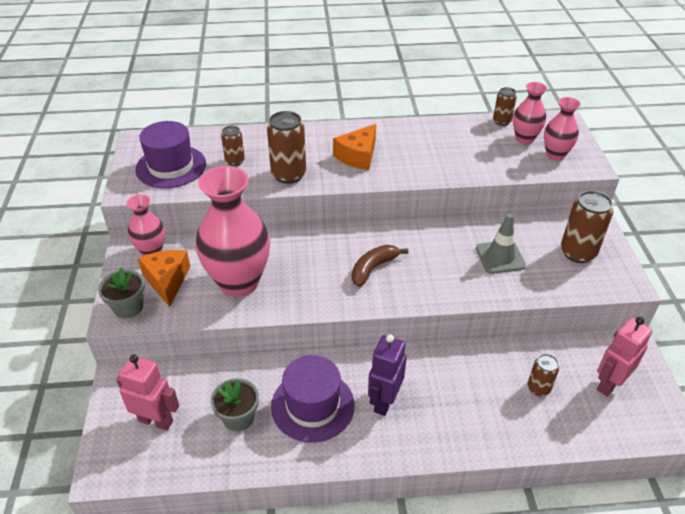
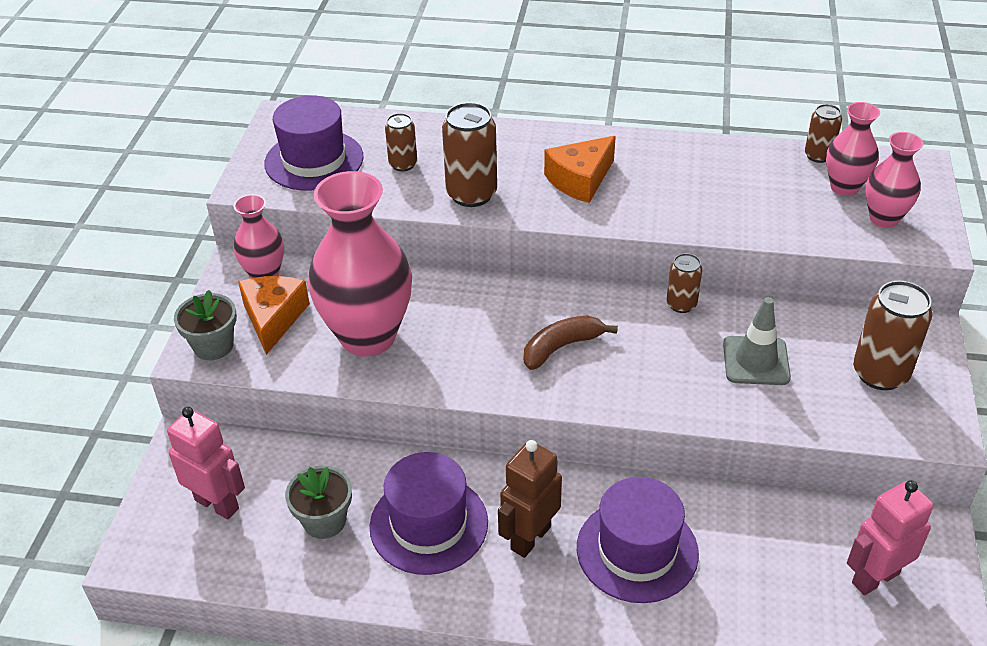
camera: 15 degrees right, 0 degrees up
(384, 401) = (530, 538): purple robot -> brown robot
(457, 396) = (637, 550): none -> purple hat
(538, 388) = (762, 563): brown can -> brown can (681, 304)

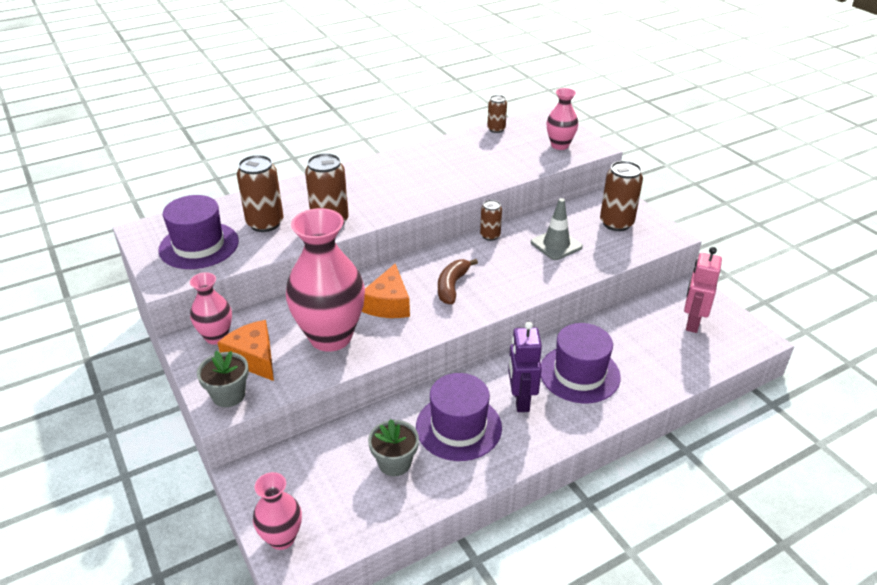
camera: 40 degrees left, 5 degrees down
(217, 504) = (312, 496): pink robot -> none
(403, 164) = (265, 223): brown can -> brown can, size x1.72
(530, 538) = (520, 400): brown robot -> purple robot
(580, 180) = (386, 188): orange cheese -> orange cheese (388, 304)
(844, 187) = (525, 139): pink vase -> pink vase (282, 538)

